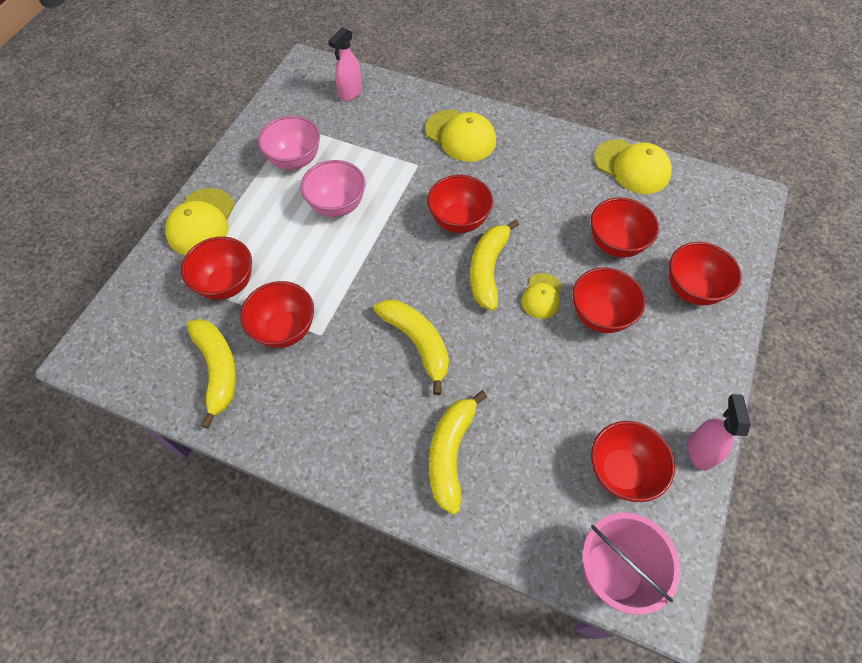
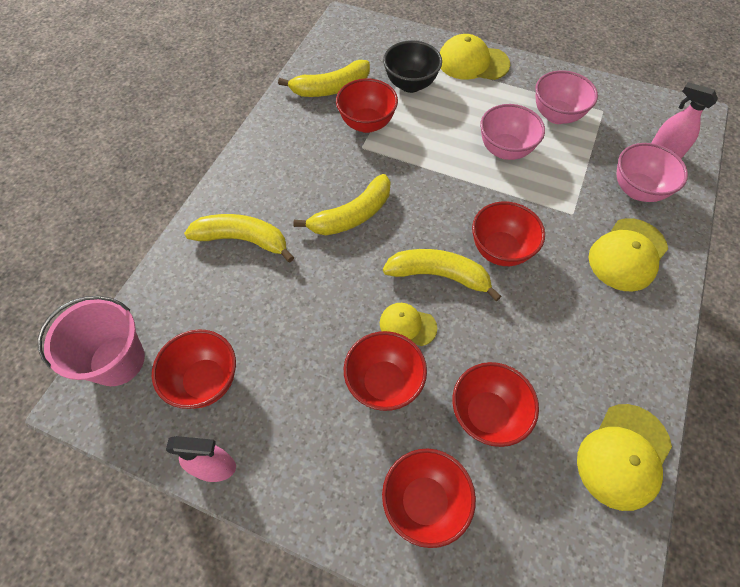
camera: 90 degrees right, 0 degrees up
(227, 284) = (410, 84): red bowl -> black bowl
(392, 118) = (637, 190): none -> pink bowl

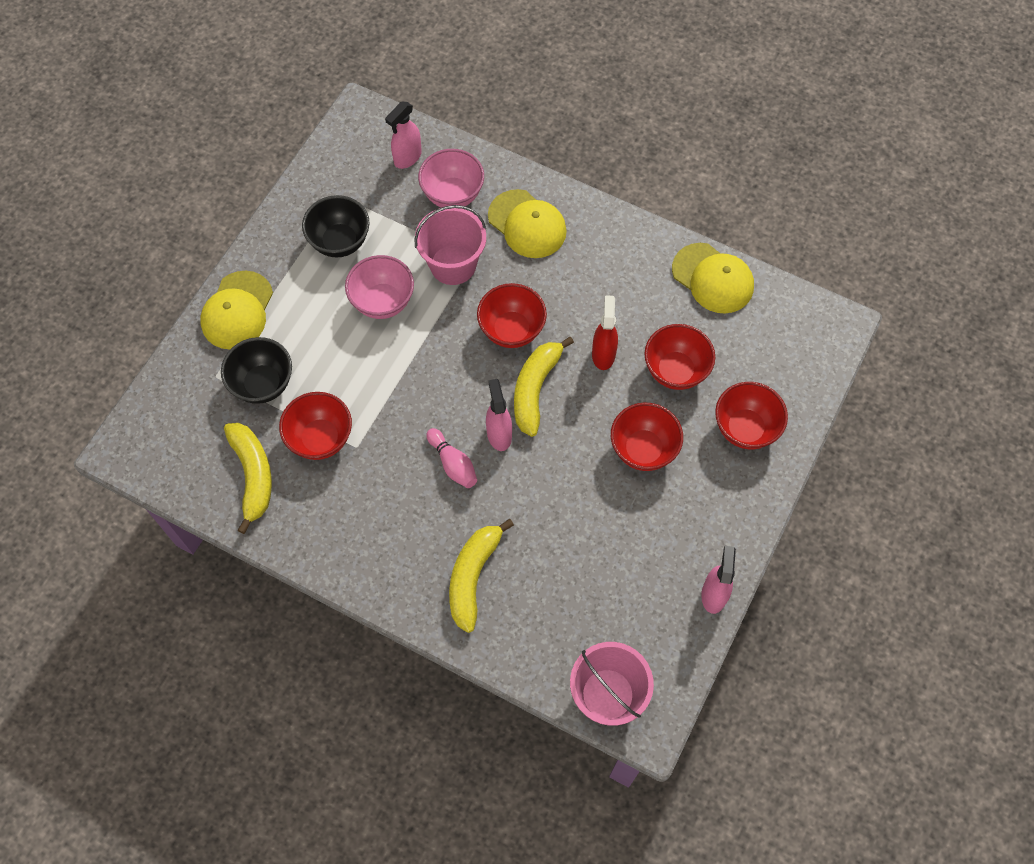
camera: 85 degrees left, 5 degrees up
(205, 381) = (633, 607): red bowl -> none
(352, 215) = (453, 464): yellow banana -> pink bowling pin
(386, 248) = (499, 434): none -> pink spray bottle
(407, 325) = (587, 423): yellow cap -> none
(491, 336) = (603, 354): none -> red spray bottle
(556, 115) = (340, 242): pink bowl -> black bowl
(559, 197) = (453, 265): none -> pink bucket

